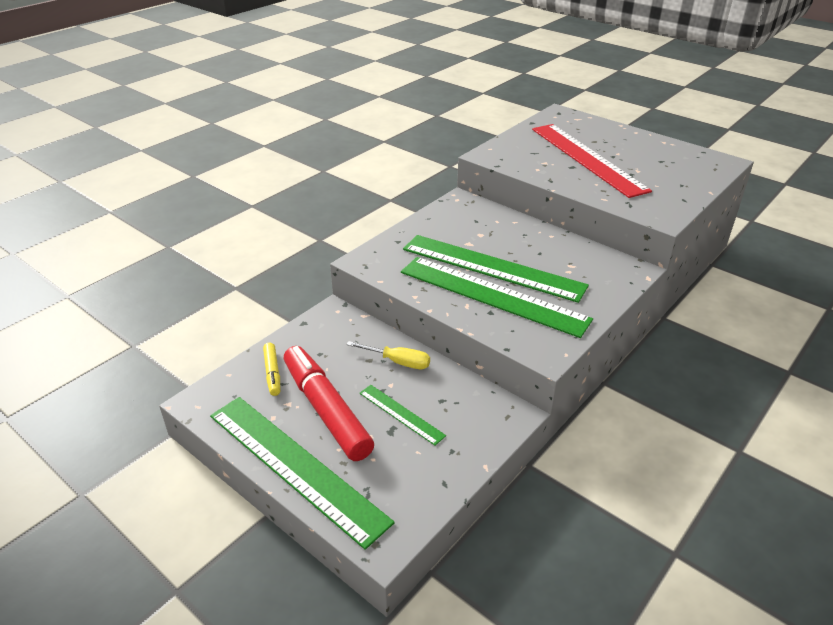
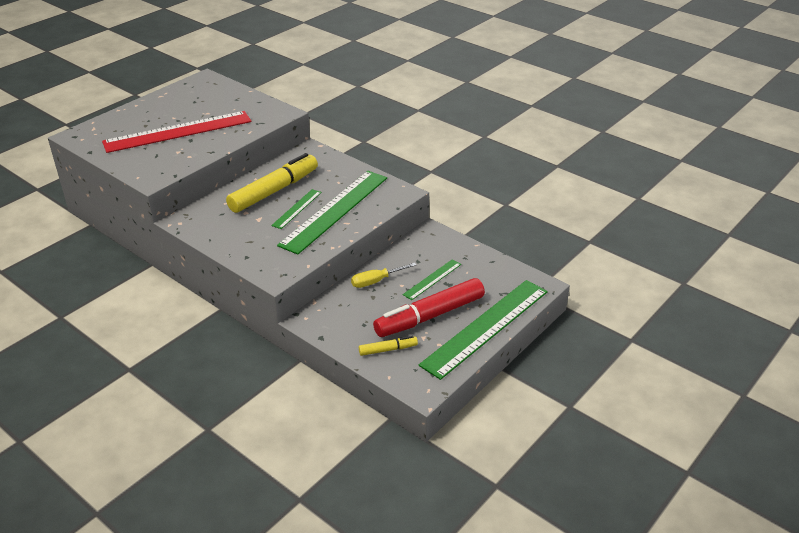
camera: 90 degrees left, 0 degrees up
(398, 362) = (376, 281): yellow screwdriver -> yellow screwdriver turned 135 degrees counterclockwise
(492, 267) = (297, 208): green ruler -> green ruler, size x0.47
(527, 249) = (274, 191): none -> yellow marker

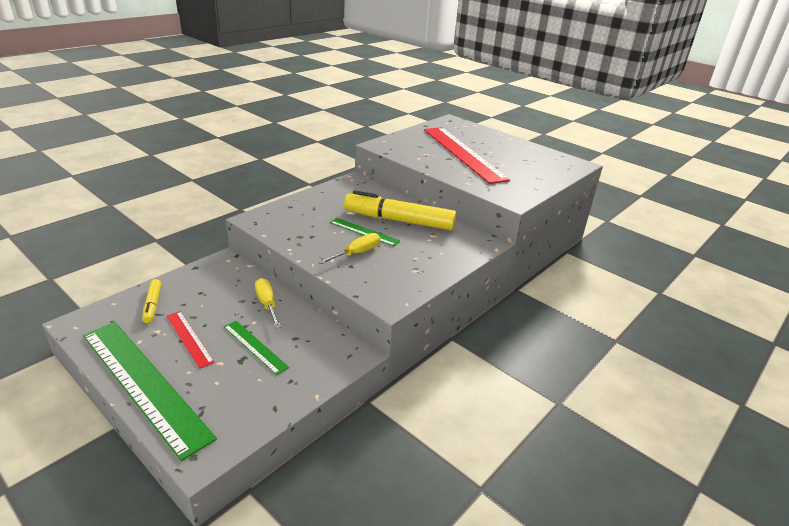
camera: 90 degrees right, 5 degrees down
(274, 191) = (399, 220): yellow marker -> yellow marker turned 150 degrees clockwise
(335, 210) = (357, 253): green ruler -> yellow screwdriver
(429, 316) = (189, 338): red marker -> red ruler

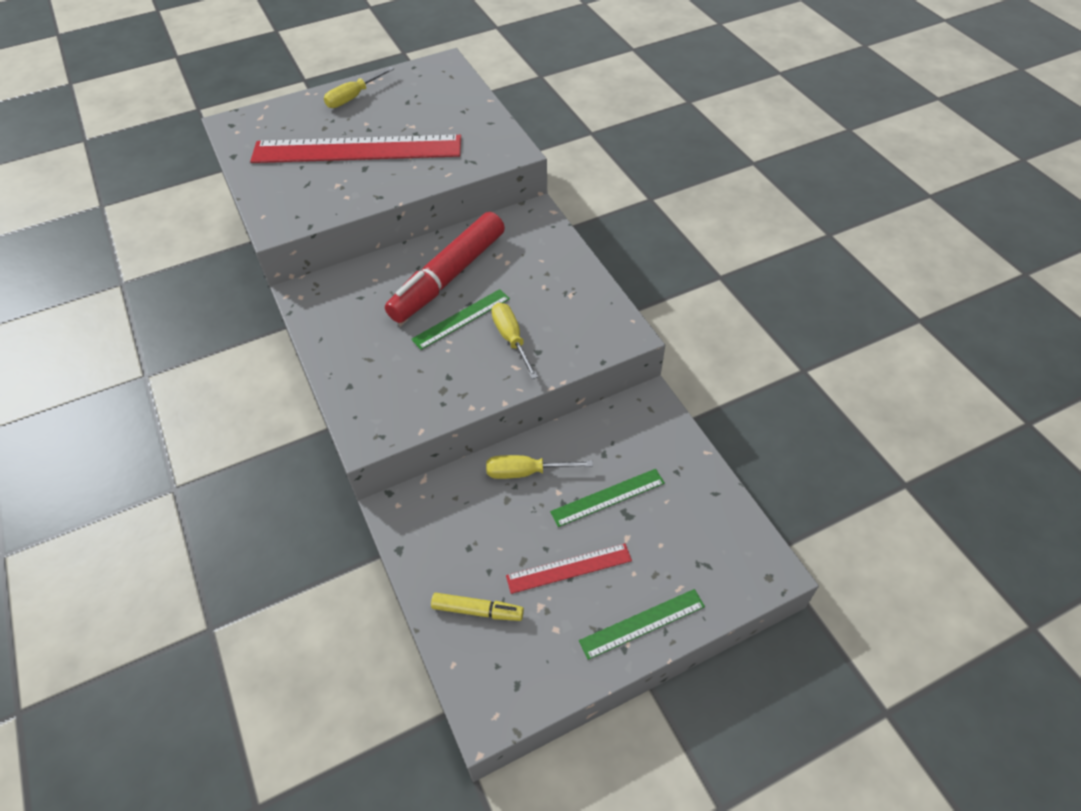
camera: 65 degrees left, 20 degrees up
(144, 383) = (642, 623): green ruler -> green ruler, size x0.47
(399, 220) = (448, 277): yellow marker -> red marker
(509, 144) = (353, 97): none -> yellow screwdriver

